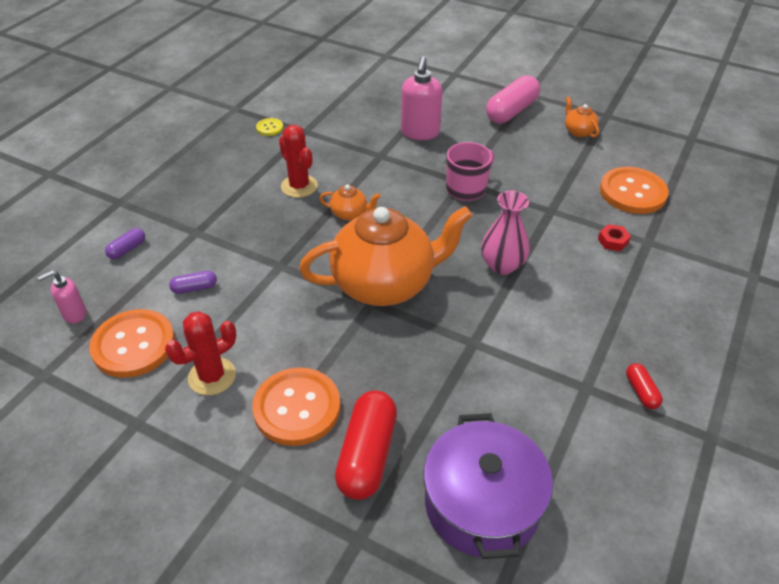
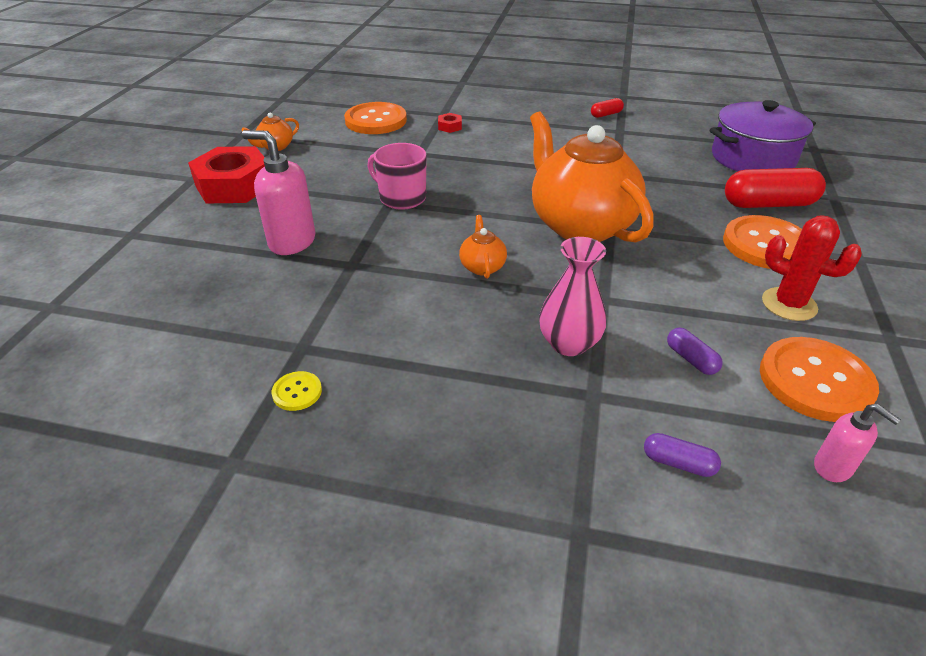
camera: 105 degrees left, 5 degrees down
(299, 186) = (445, 320): red cactus -> none
(420, 133) = (292, 242): pink soap dispenser -> pink soap dispenser turned 150 degrees counterclockwise
(502, 265) = (512, 170): pink vase -> pink vase (569, 343)
(511, 111) = (234, 185): pink capsule -> red nut

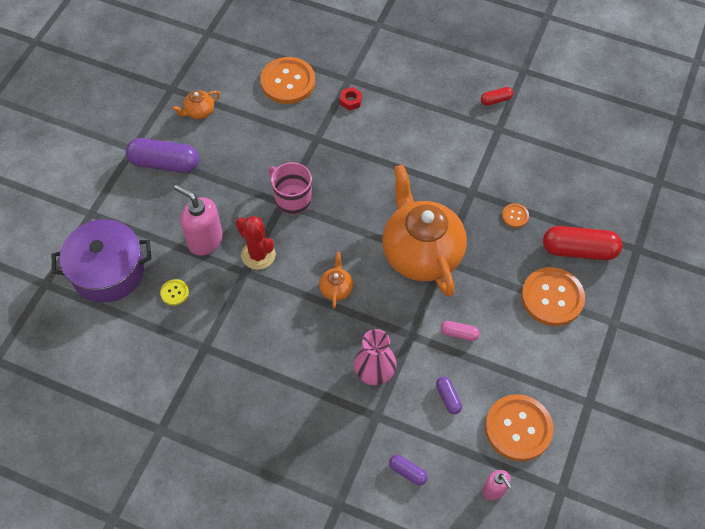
camera: 10 degrees right, 20 degrees up
(234, 185) = (165, 163): red nut -> purple capsule
(297, 392) = (199, 384): yellow button -> yellow button (174, 293)
(668, 290) = (459, 333): none -> pink capsule
(676, 186) = (515, 216): none -> orange button
(752, 158) = (597, 186): purple pot -> purple pot (108, 271)
(789, 304) = (537, 360): red cactus -> red cactus (258, 255)

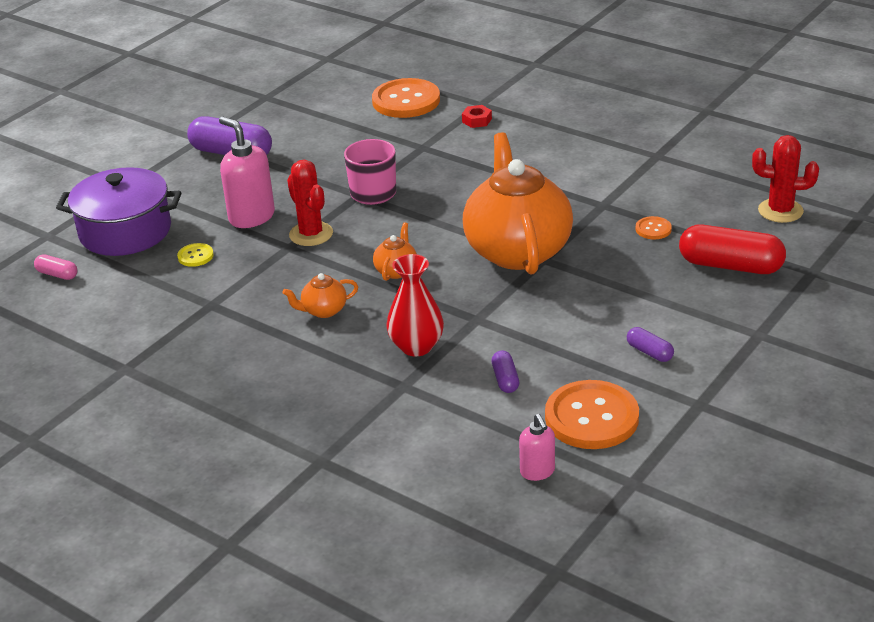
camera: 15 degrees right, 25 degrees down
(199, 112) = (290, 116): orange teapot -> orange teapot (323, 310)
(374, 372) = (416, 346): pink vase -> red vase
(407, 472) = (425, 441): purple capsule -> purple capsule (649, 352)
(459, 333) = (541, 324): pink capsule -> pink capsule (57, 274)
(496, 100) = (662, 132): red capsule -> none
(552, 297) = (679, 304): orange button -> none
(601, 183) = (780, 211): none -> red cactus

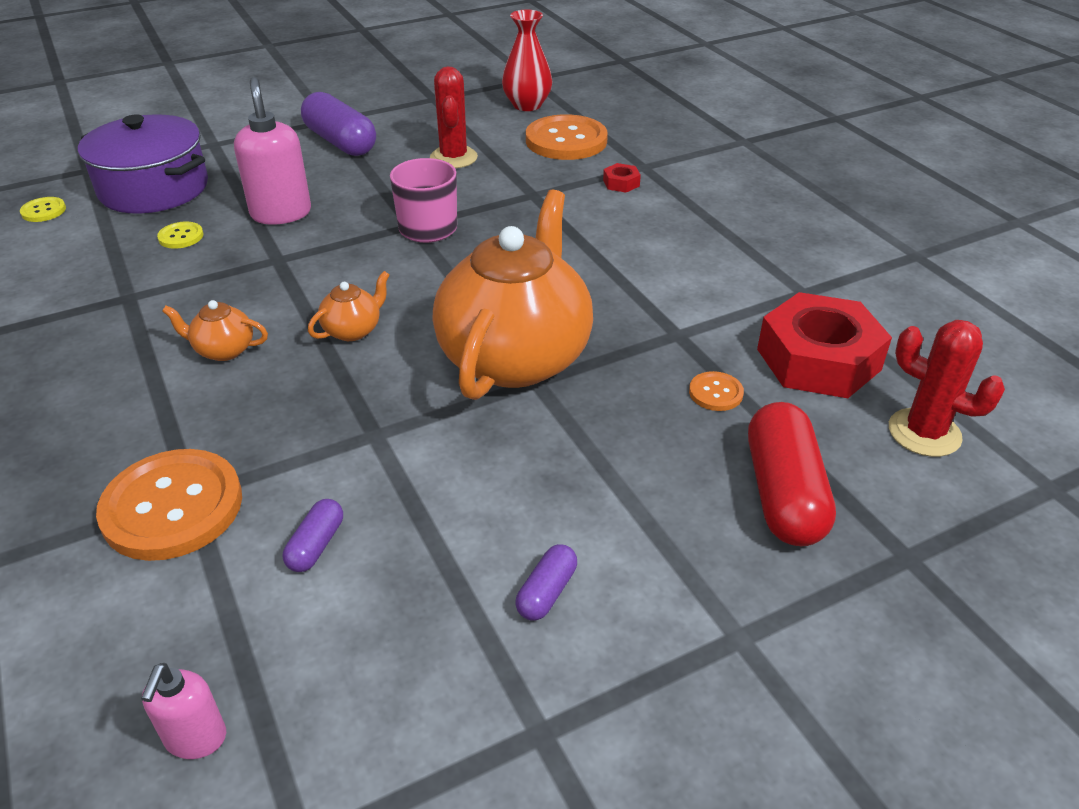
camera: 25 degrees right, 5 degrees up
(57, 274) = (43, 211): pink capsule -> yellow button
(311, 234) = (315, 253): red cactus -> red cactus (453, 158)
(416, 346) = (266, 443): red vase -> red vase (527, 105)
(591, 417) = (363, 673): orange button -> orange button (172, 507)
(649, 352) = (547, 592): purple capsule -> purple capsule turned 45 degrees clockwise
(695, 191) = (818, 359): none -> red nut
(730, 266) = (783, 493): red capsule -> red capsule turned 45 degrees clockwise

